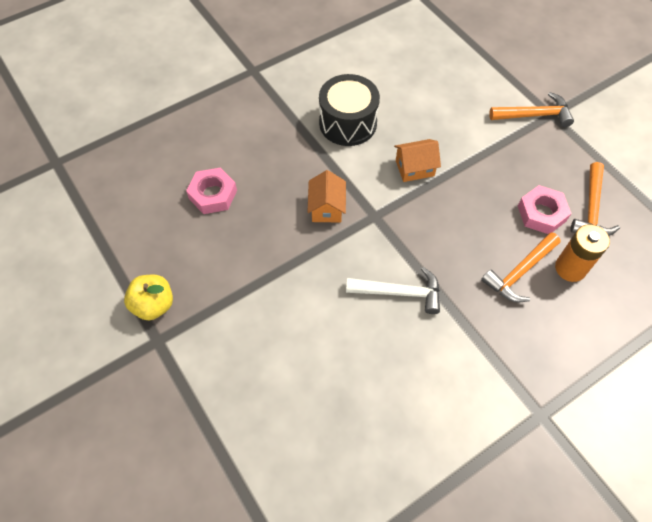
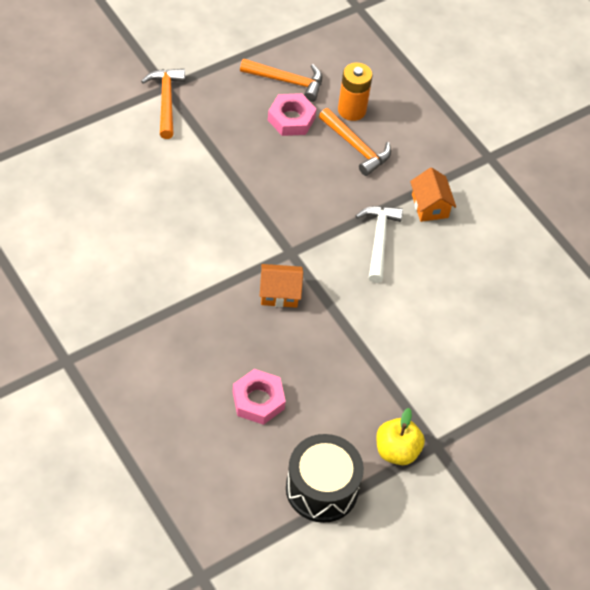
camera: 95 degrees left, 5 degrees down
(348, 123) = (163, 266): black drum -> black drum (322, 488)
(414, 168) = (231, 212): orange house -> orange house (430, 206)

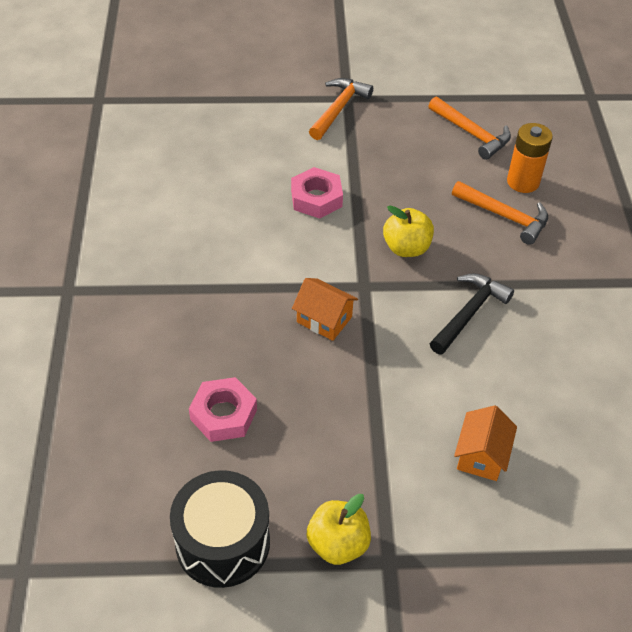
camera: 35 degrees right, 5 degrees down
(291, 119) = (452, 167): pink nut -> pink nut (316, 198)
(301, 206) = (406, 248): none -> yellow apple
(356, 147) = (505, 216): orange hammer -> orange hammer turned 45 degrees counterclockwise
(378, 240) = (469, 313): white hammer -> black hammer
(430, 206) = (551, 303): orange house -> orange house (481, 455)

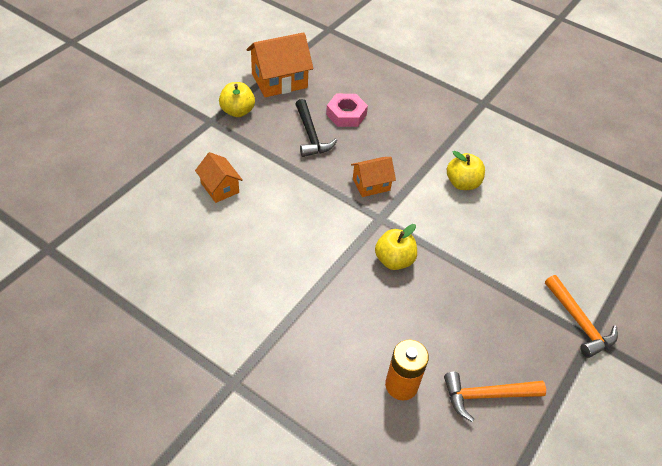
camera: 125 degrees right, 0 degrees up
(223, 542) = (279, 81): black drum -> orange house
(242, 247) = (462, 183): none -> yellow apple
(316, 198) = (480, 244): pink nut -> none
(469, 313) = (312, 252): black hammer -> black hammer (311, 135)
(505, 216) = (375, 341): orange hammer -> none

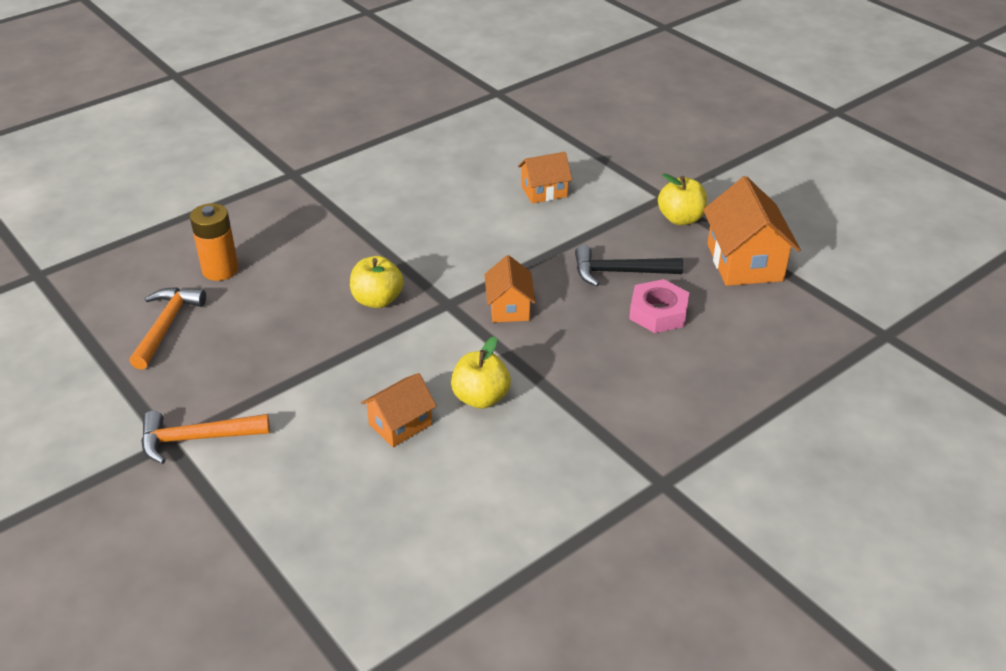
camera: 110 degrees right, 10 degrees down
(505, 216) = (400, 424): none -> orange house

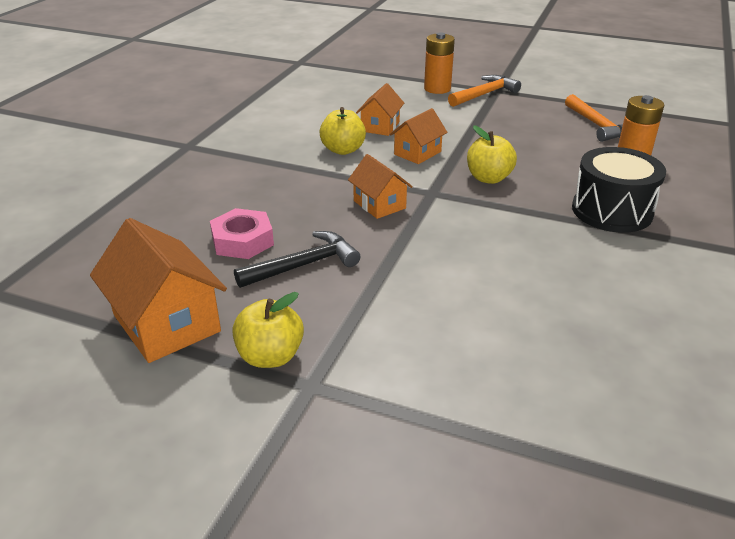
camera: 150 degrees right, 5 degrees down
(238, 481) = (437, 89): none -> orange battery
(325, 231) = (612, 211): none -> black drum
(544, 191) = (467, 332): orange house -> orange house (417, 153)

